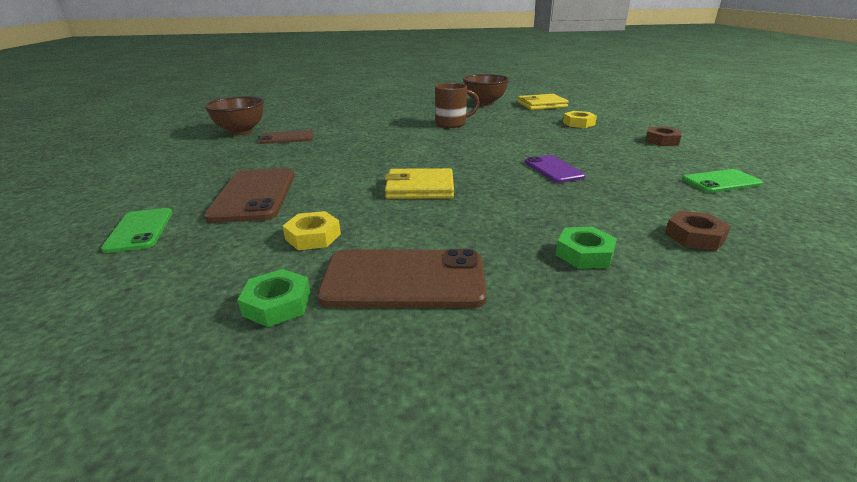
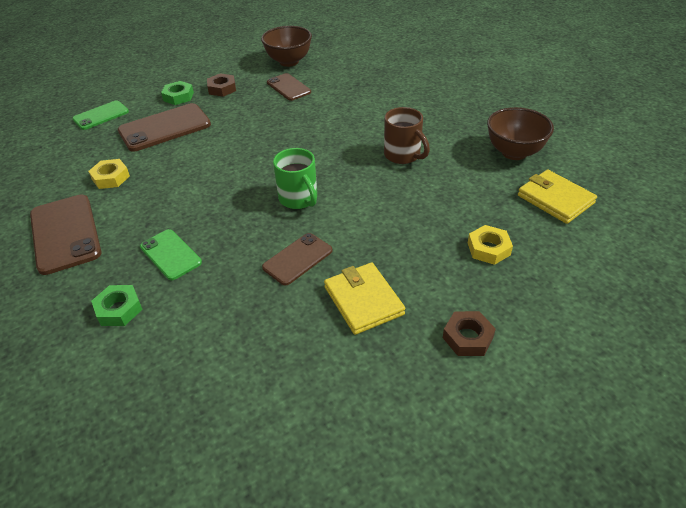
camera: 65 degrees right, 15 degrees up
(277, 304) = (32, 199): green nut -> green nut (178, 96)
(420, 188) = (210, 193): yellow wallet -> yellow wallet (363, 300)
(471, 158) = (299, 199): none -> green mug
(553, 169) = (297, 259): purple phone -> brown phone
(694, 236) = (170, 376): brown nut -> brown nut (222, 89)
(721, 182) = (330, 400): green phone -> green phone (170, 254)

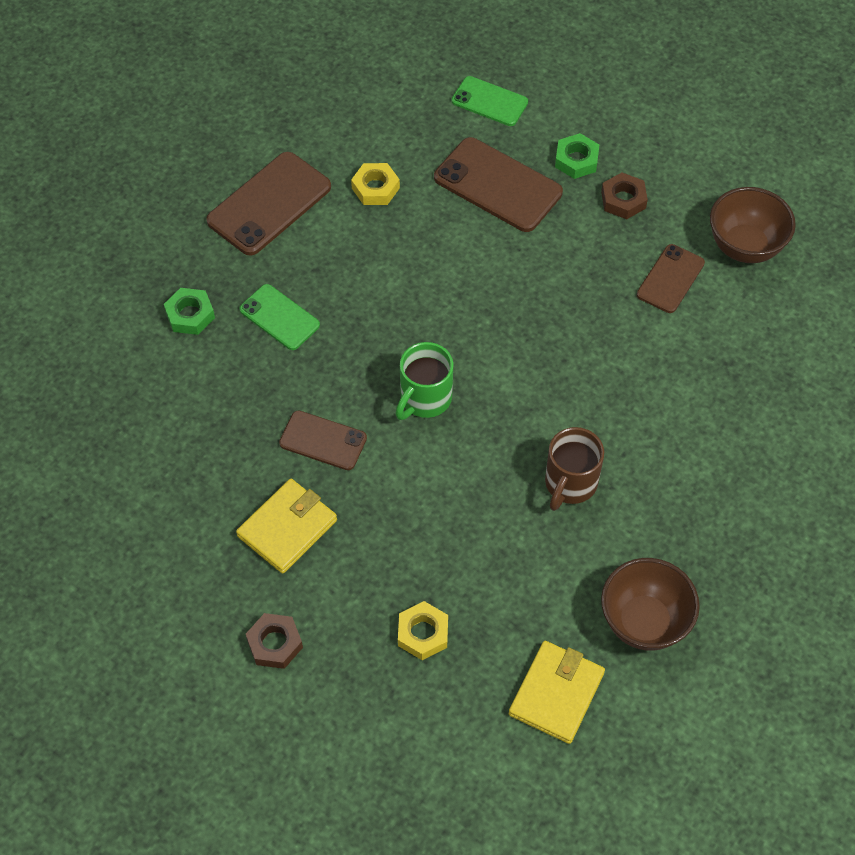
camera: 65 degrees right, 15 degrees up
(170, 254) = (279, 317): green phone -> green phone turned 75 degrees counterclockwise

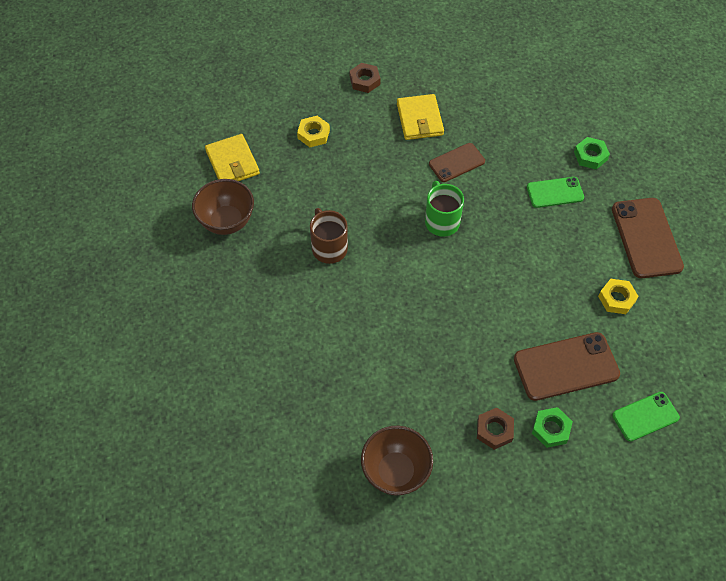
camera: 130 degrees right, 0 degrees up
(670, 279) = (410, 406): brown phone -> none

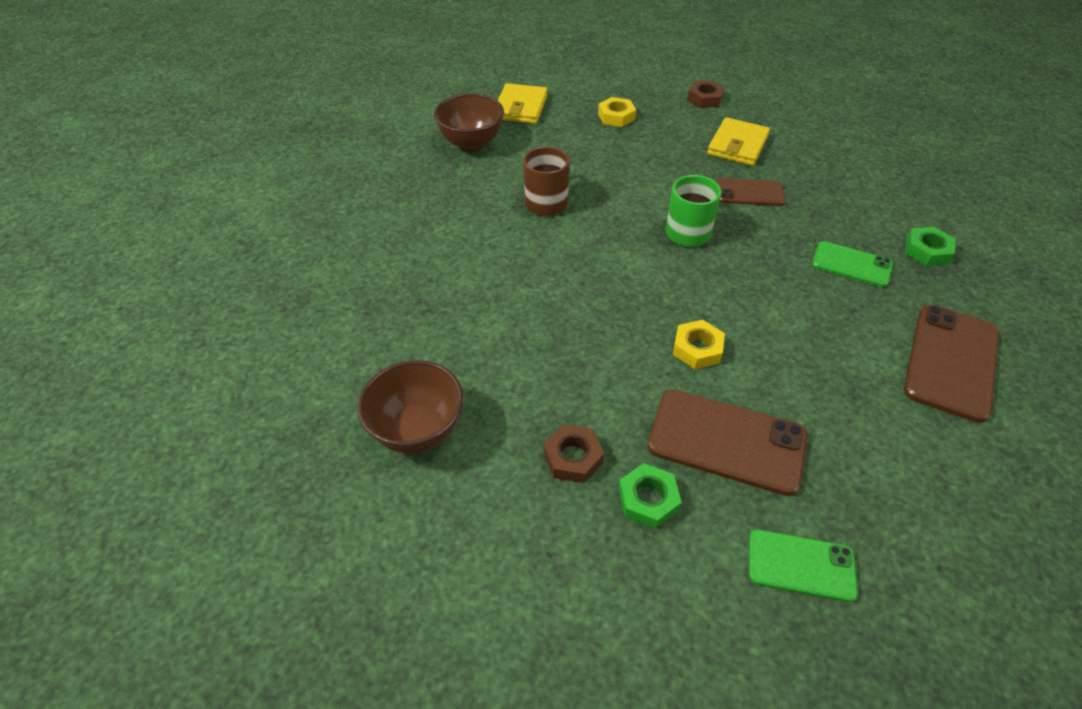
camera: 35 degrees right, 10 degrees down
(617, 299) = (858, 405): yellow nut -> yellow nut (697, 349)

